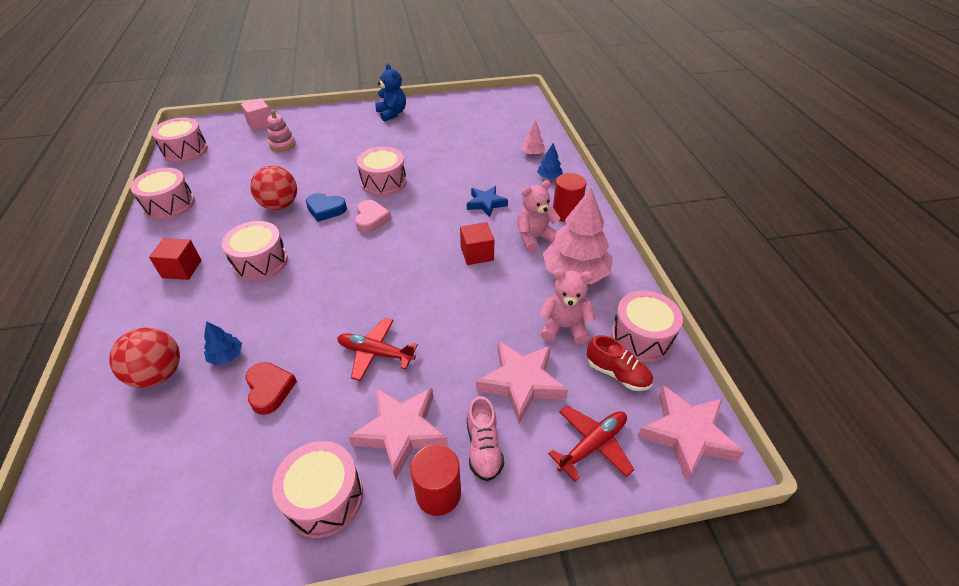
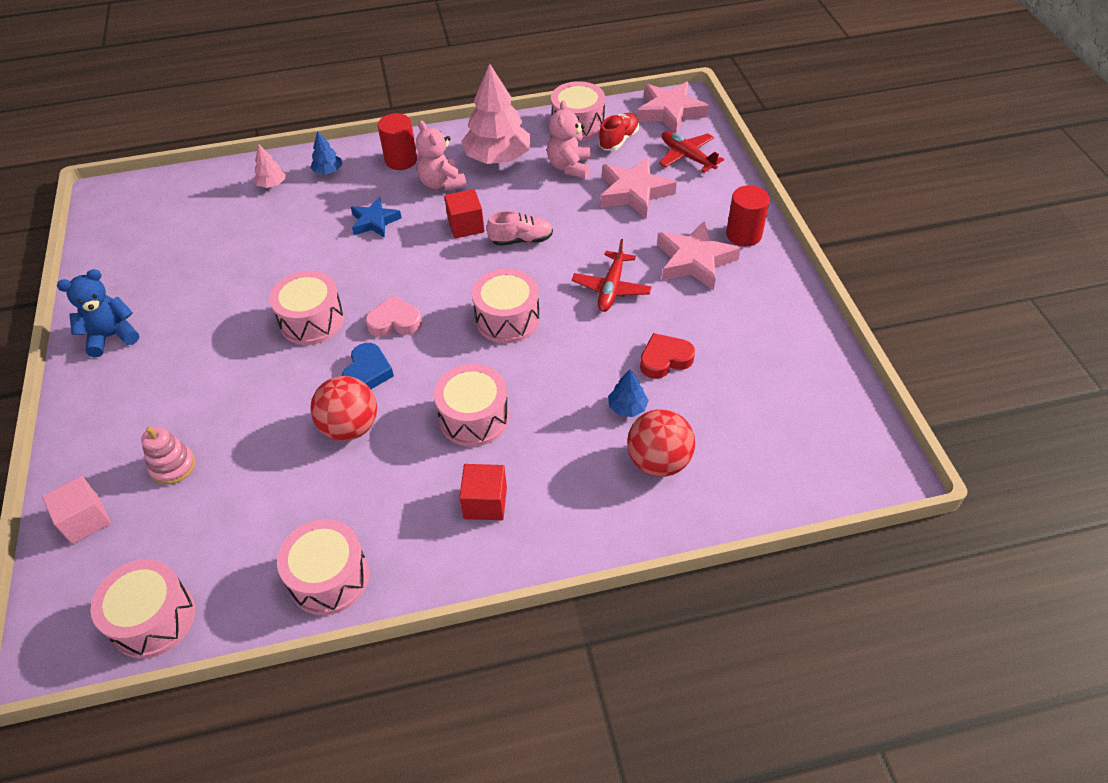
camera: 90 degrees left, 5 degrees up
(324, 498) = (763, 298): pink drum -> pink drum (507, 319)
(483, 447) = (700, 212): pink shoe -> pink shoe (521, 240)

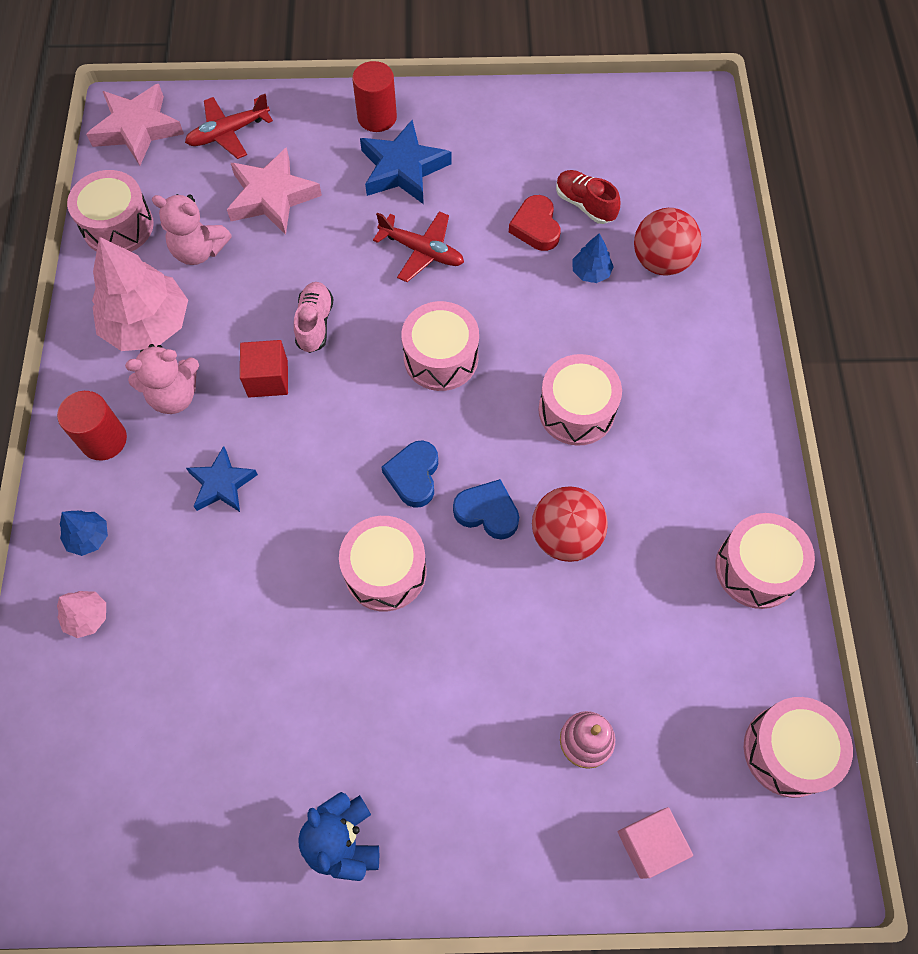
camera: 80 degrees left, 15 degrees up
(394, 322) = (414, 476): pink heart -> blue heart
(485, 502) = (686, 415): red cube -> none
(618, 140) = (168, 191): red shoe -> red shoe (585, 204)
(694, 261) = (403, 169): pink star -> blue star

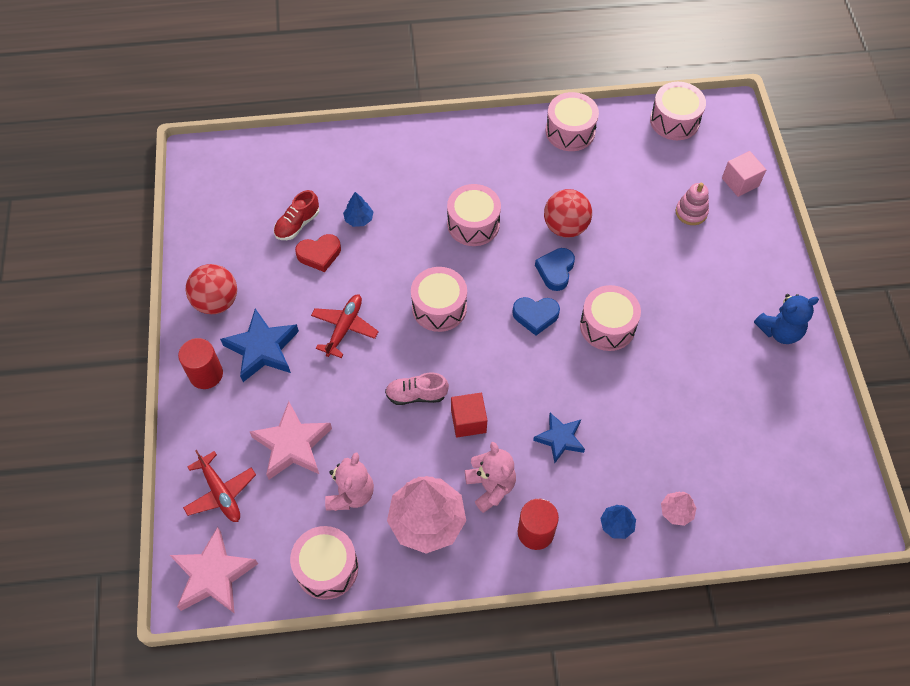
camera: 95 degrees left, 5 degrees down
(661, 261) = (347, 178): red ball -> red ball (216, 302)

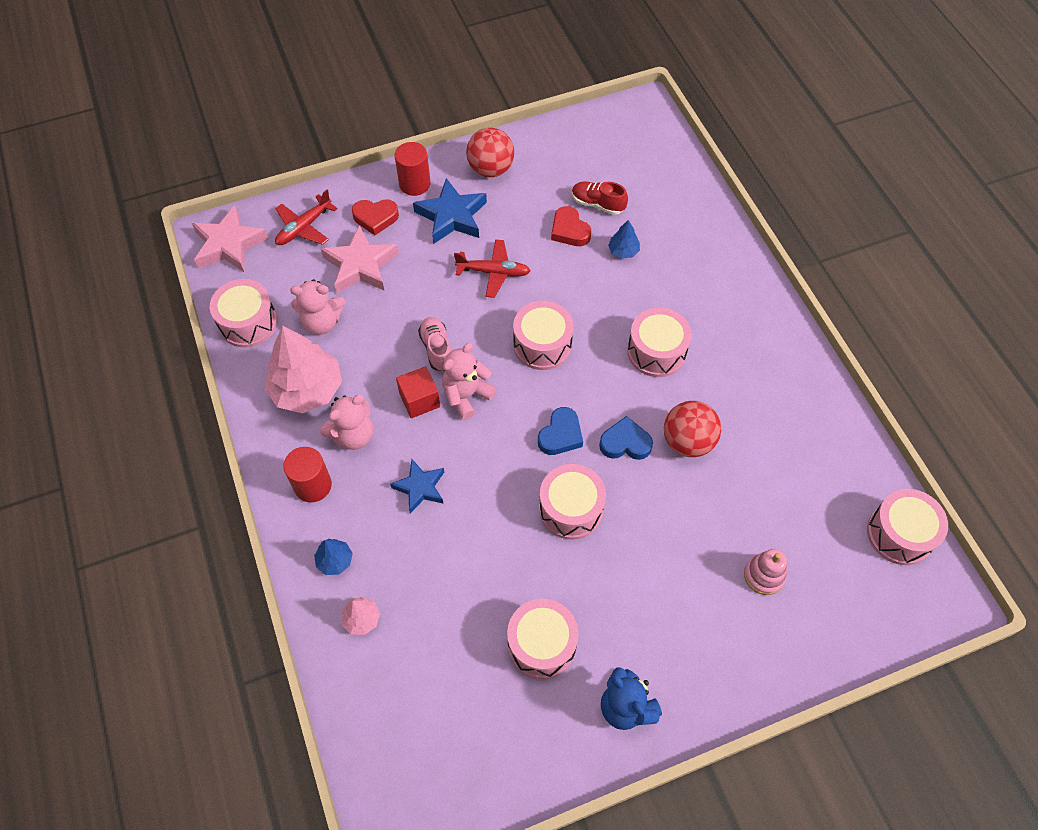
camera: 75 degrees right, 0 degrees up
(236, 419) = (375, 218): none -> red heart
(475, 381) = (466, 396): none -> pink teddy bear
(535, 316) = (560, 435): blue heart -> blue heart turned 135 degrees counterclockwise
(570, 131) = (826, 420): pink drum -> pink drum (541, 644)
(740, 182) = (836, 629): pink cube -> none

